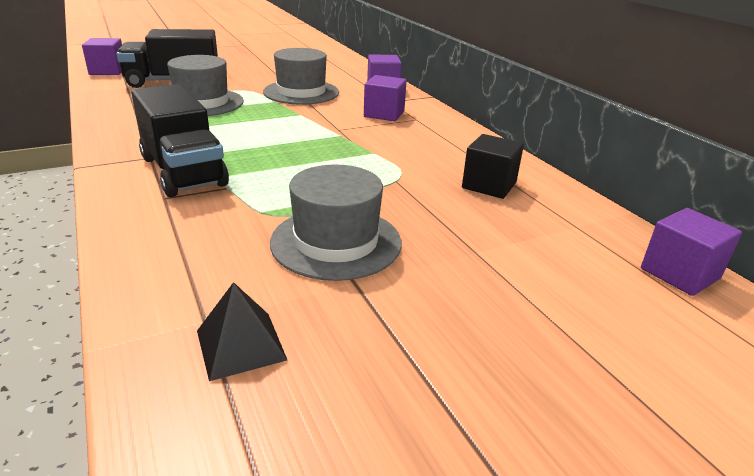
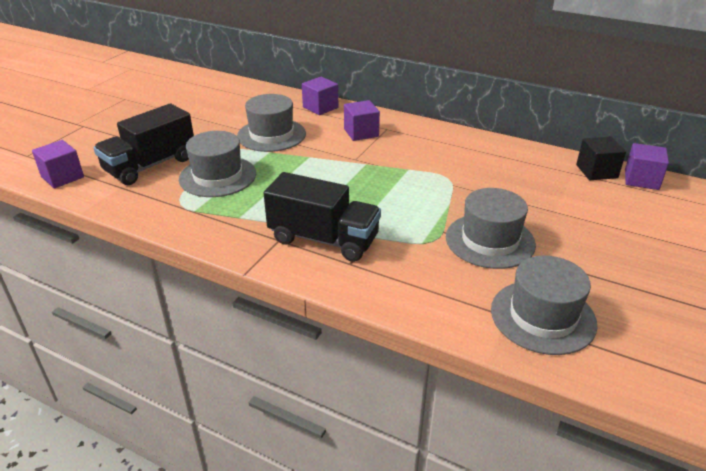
camera: 35 degrees left, 5 degrees up
(241, 345) = (542, 316): black pyramid -> grey hat
(489, 185) = (501, 165): black cube -> black cube (596, 171)

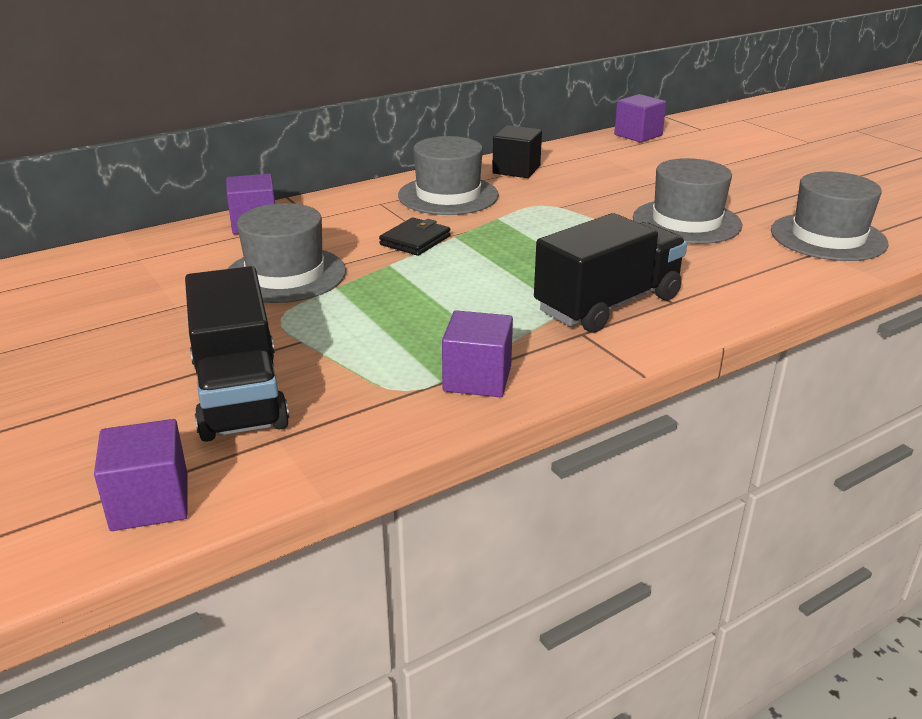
camera: 60 degrees left, 5 degrees down
(217, 176) = (358, 341): grey hat -> grey hat (448, 195)
(347, 154) = (415, 240): none -> black wallet
(361, 133) = (369, 219): purple cube -> purple cube (477, 378)
(596, 171) = (605, 144): black cube -> black cube (516, 170)

